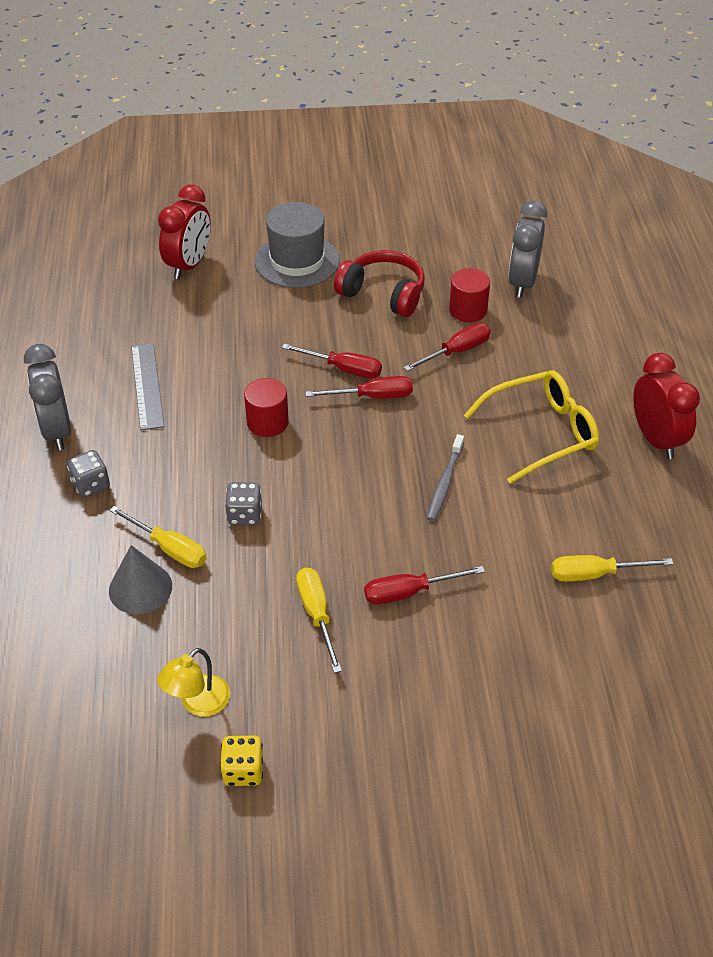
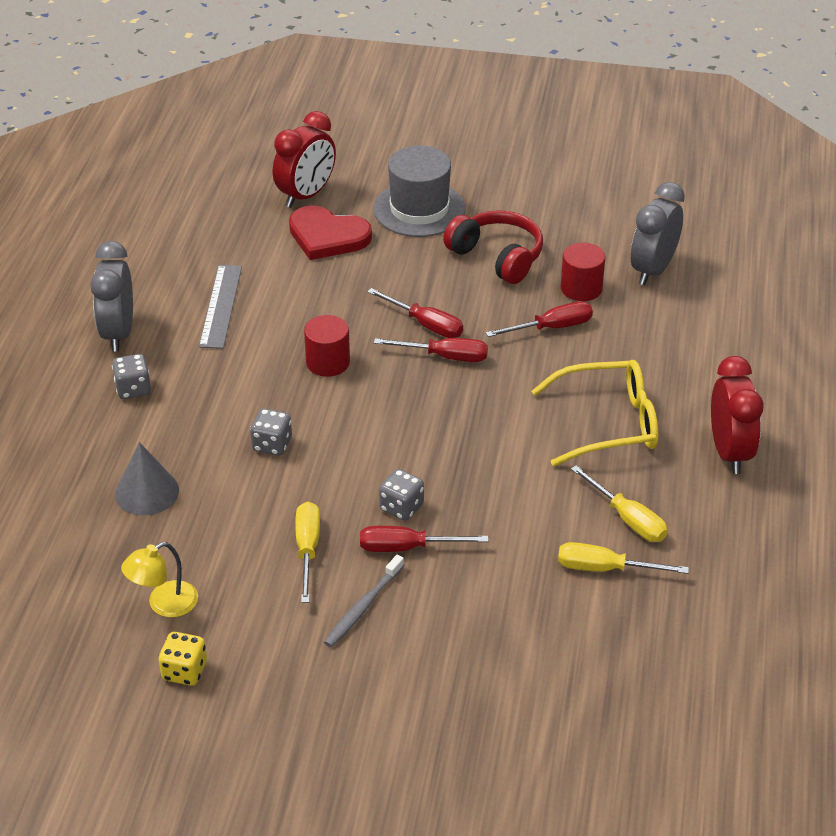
camera: 15 degrees right, 5 degrees down
(169, 548) = (187, 462): yellow screwdriver -> yellow screwdriver (627, 519)
(223, 300) = (327, 236): none -> red heart
(389, 553) = (401, 507): none -> grey dice
(444, 483) = (485, 453): grey toothbrush -> grey toothbrush (362, 607)

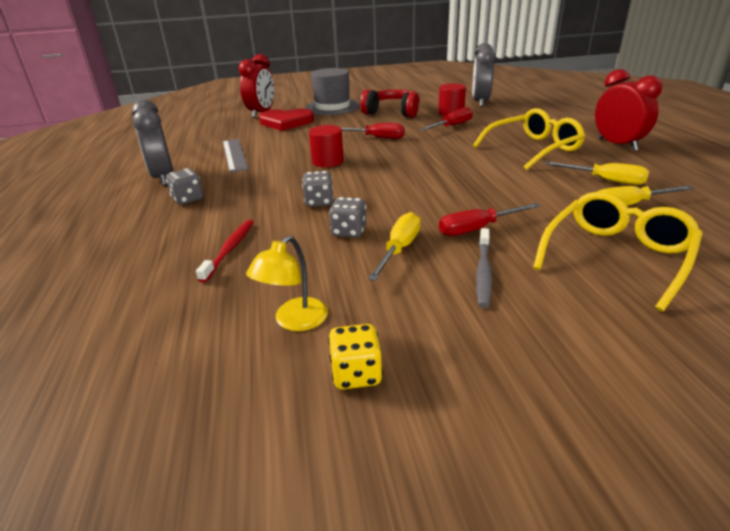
camera: 20 degrees left, 10 degrees down
(147, 492) = (230, 249): grey cone -> red toothbrush
(307, 549) = (399, 249): yellow screwdriver -> yellow screwdriver turned 45 degrees clockwise
(401, 507) = (448, 210): grey dice -> grey dice (349, 231)
(445, 356) = (402, 146): red screwdriver -> none
(505, 633) = (616, 257): none -> yellow glasses

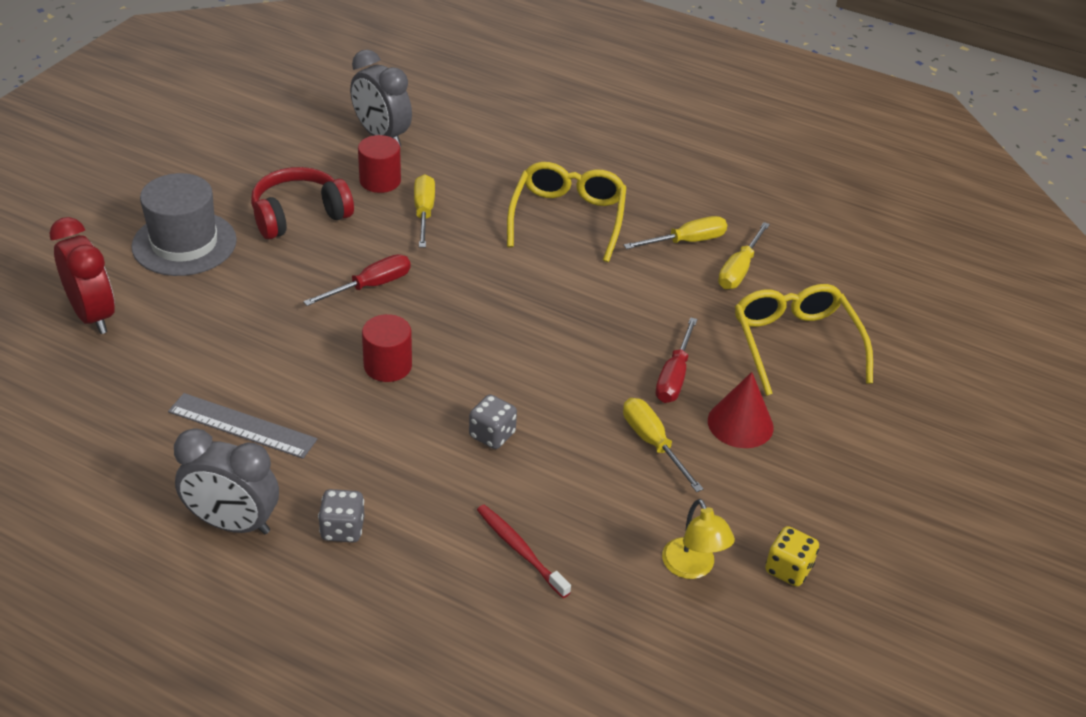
camera: 55 degrees left, 10 degrees up
(286, 122) = (179, 317): red heart -> none
(349, 231) = (583, 453): grey dice -> none
(452, 126) = (424, 213): red screwdriver -> yellow screwdriver
(483, 272) = (740, 424): grey toothbrush -> red cone
(617, 145) = (632, 169): red clock -> none

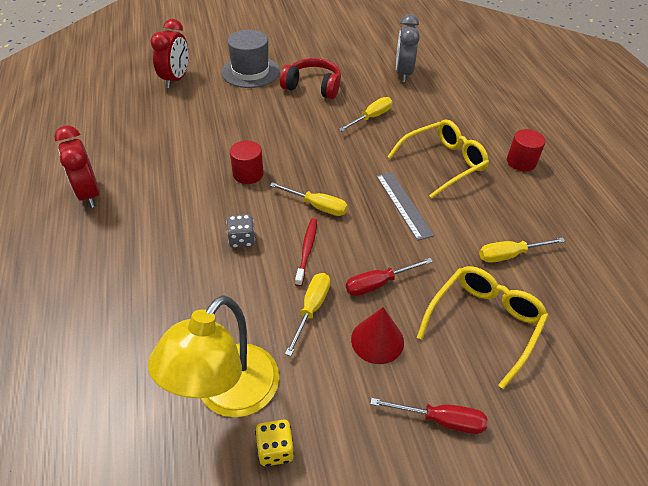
camera: 50 degrees right, 5 degrees up
(233, 524) = (89, 194): grey clock -> red clock
(242, 426) = (155, 157): grey ruler -> grey ruler (403, 204)
(342, 529) = (119, 230): grey dice -> none
(370, 286) = (296, 135): red screwdriver -> red screwdriver (440, 420)
(380, 181) = (372, 92): red cylinder -> red cylinder (521, 162)
(520, 550) = (167, 305): red toothbrush -> red toothbrush (307, 250)
(686, 241) = (498, 218): yellow screwdriver -> yellow screwdriver (317, 206)
(692, 568) = (227, 395): yellow lamp -> yellow lamp, size x2.01

